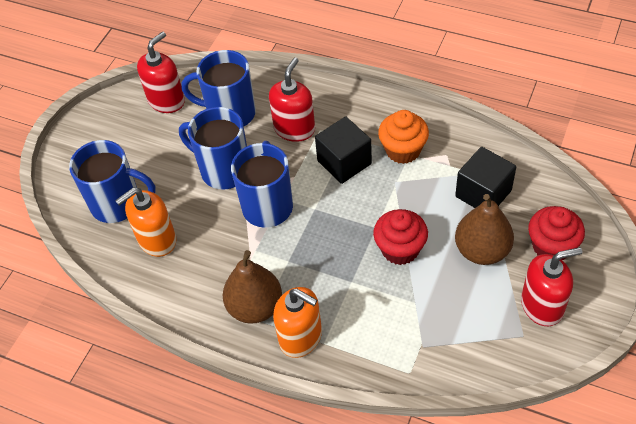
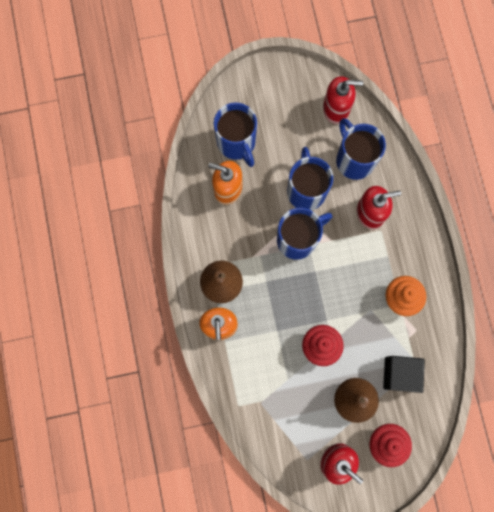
camera: 50 degrees right, 25 degrees up
(344, 162) = (364, 265): black cube -> none

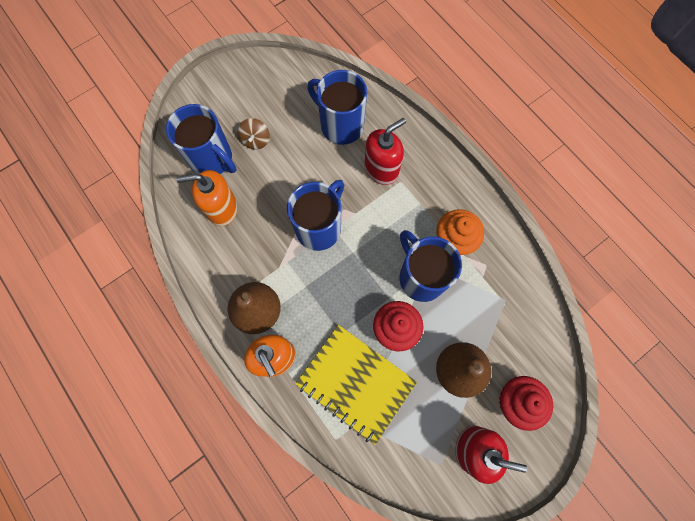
camera: 25 degrees left, 5 degrees down
(271, 372) = (355, 383): none -> yellow notebook
(279, 142) = (256, 140): none -> brown spinning top
(306, 190) = (305, 175): blue mug -> blue mug (421, 277)
(336, 109) = (300, 85): red soap dispenser -> none
(400, 374) = (492, 319): black cube -> none

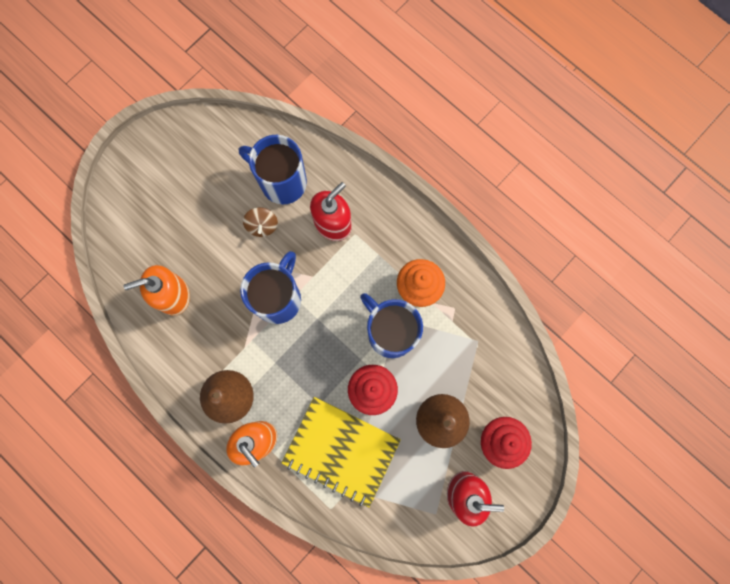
camera: 10 degrees left, 5 degrees up
(212, 159) = (152, 243): blue mug -> none
(256, 140) = (194, 214): brown spinning top -> brown spinning top (262, 226)

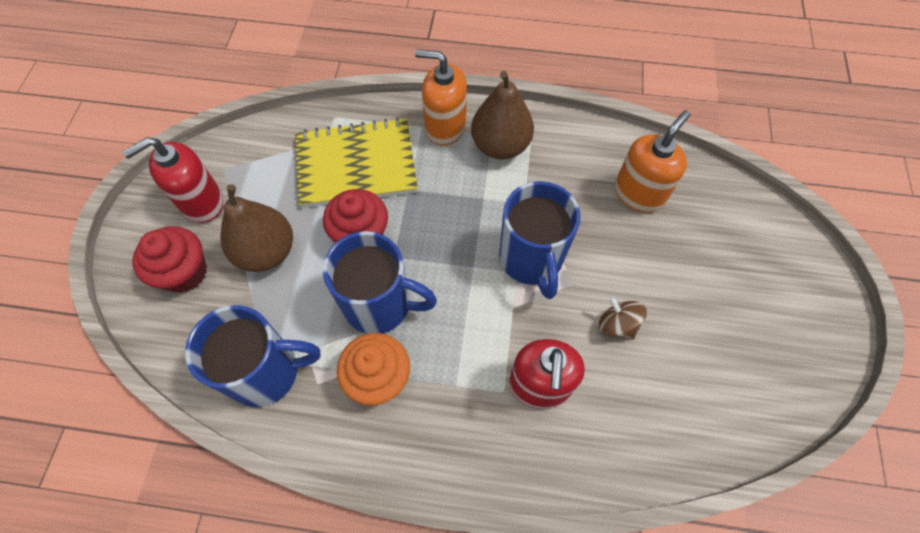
camera: 145 degrees right, 15 degrees down
(282, 182) = (643, 394): blue mug -> blue mug (267, 372)

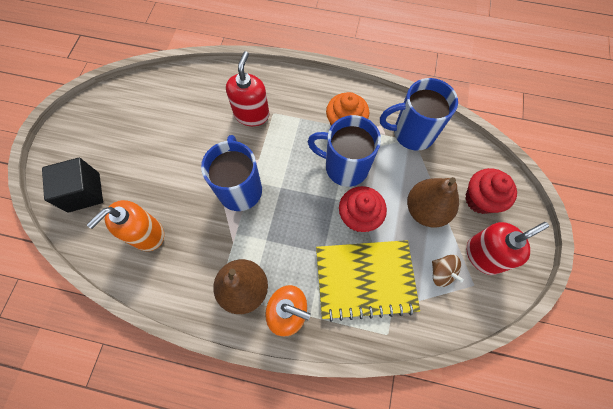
camera: 175 degrees left, 5 degrees up
(617, 325) = (196, 143): brown spinning top -> brown spinning top (441, 273)
(749, 238) = (84, 192): none -> black cube

